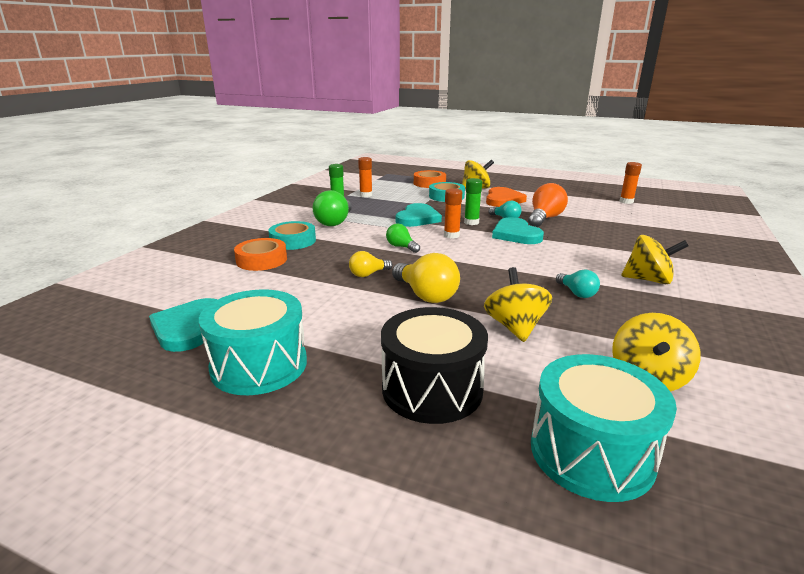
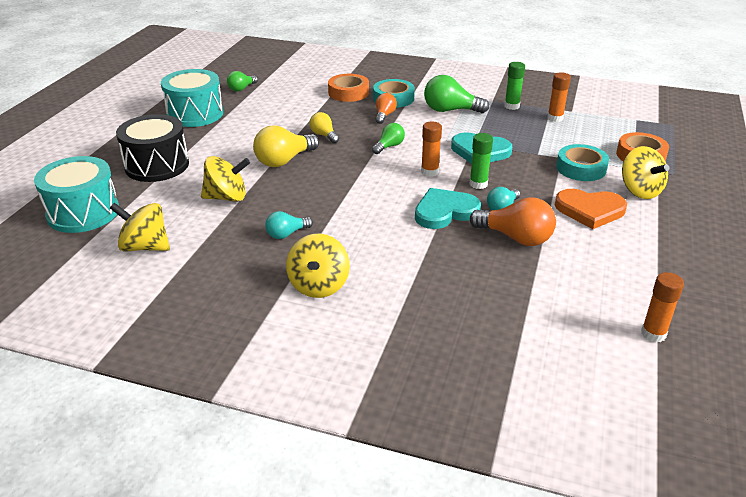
camera: 85 degrees right, 10 degrees up
(189, 327) = (241, 88): turquoise heart -> green light bulb
(332, 246) = (384, 115): none -> orange light bulb

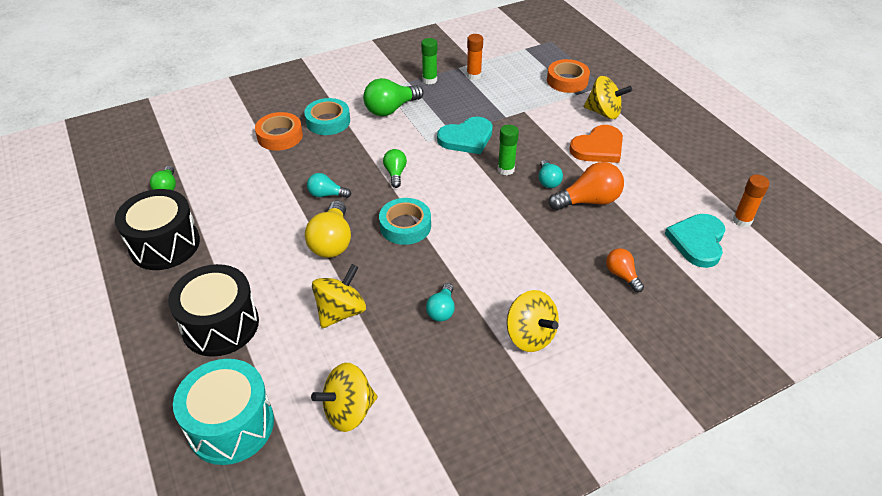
camera: 45 degrees left, 10 degrees up
(195, 114) = (165, 244): turquoise drum -> black drum
(324, 135) = (326, 194): yellow light bulb -> turquoise light bulb
(384, 115) = (346, 144): orange light bulb -> orange light bulb (621, 275)
(429, 172) = (459, 179): orange glue stick -> none
(445, 211) = (518, 209): turquoise heart -> turquoise heart (697, 241)
(581, 168) = (548, 114): turquoise tape -> turquoise tape (405, 226)

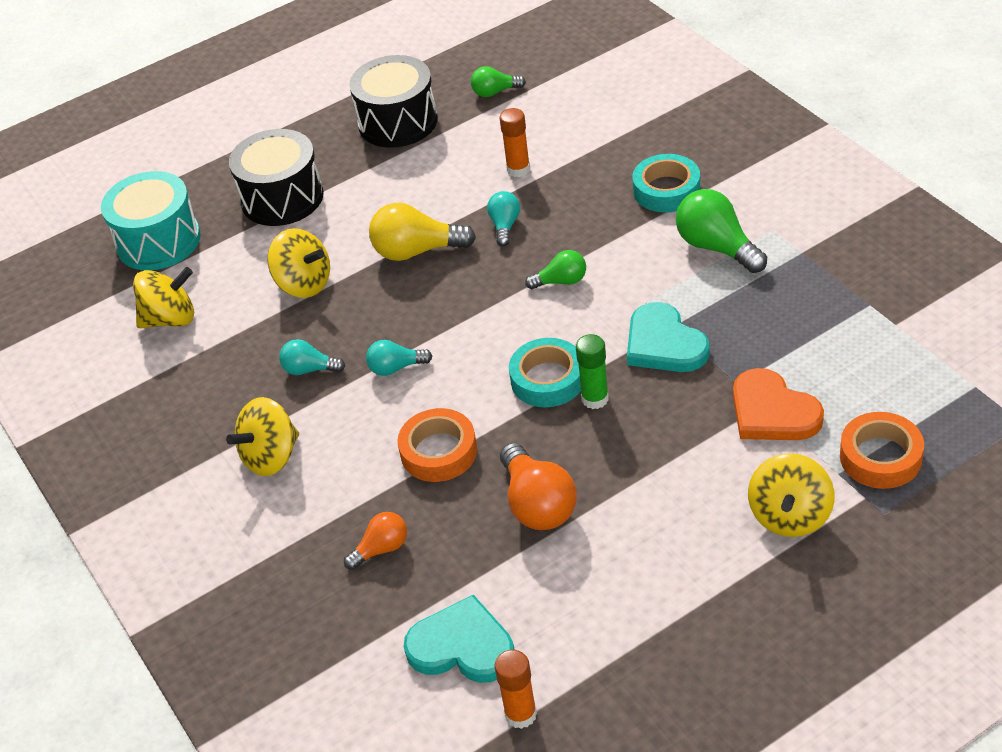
camera: 90 degrees right, 0 degrees up
(280, 136) = (619, 154): orange tape -> orange tape (439, 452)
(348, 411) = (170, 319): yellow spinning top -> yellow spinning top turned 105 degrees clockwise
(405, 226) = (454, 311): turquoise tape -> turquoise tape (547, 379)
(429, 80) = (815, 276): green glue stick -> none
(473, 75) = (849, 328): orange glue stick -> orange glue stick (518, 169)
(548, 181) = (577, 451): turquoise light bulb -> turquoise light bulb (396, 368)
(598, 148) = (680, 512): orange heart -> orange heart (772, 412)

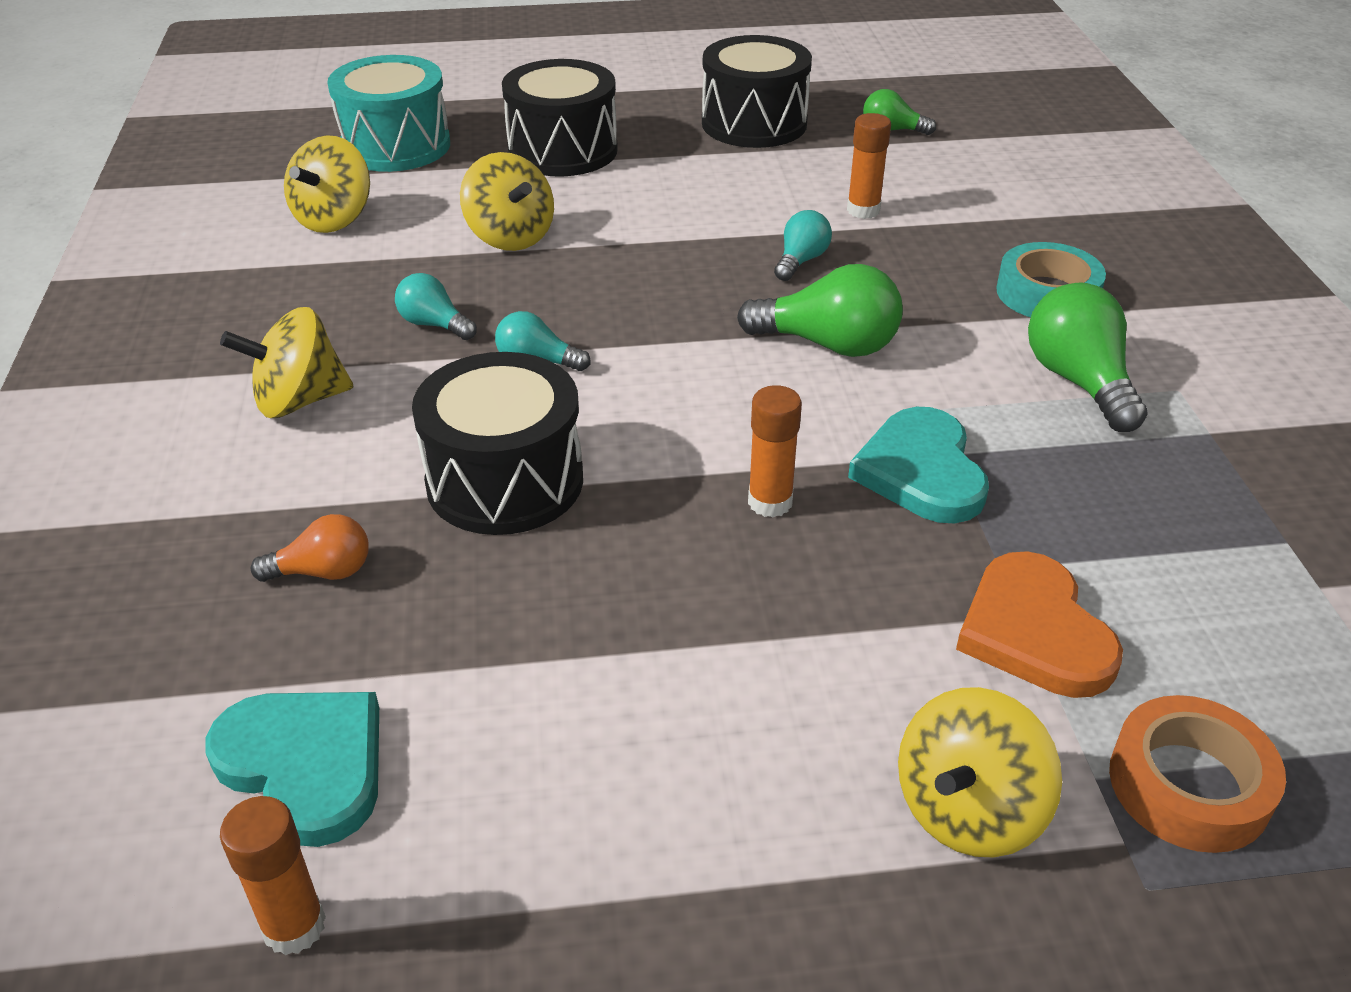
camera: 20 degrees right, 5 degrees down
(170, 319) = (334, 219): yellow spinning top -> yellow spinning top turned 105 degrees clockwise
(417, 251) = (670, 250): yellow light bulb -> none
(439, 452) = (505, 481): orange tape -> black drum
(537, 504) = (581, 608): orange light bulb -> none
(547, 379) = (722, 451): turquoise tape -> none
(561, 281) = (828, 344): green light bulb -> green light bulb, size x1.71
(595, 399) = (770, 502): green glue stick -> orange glue stick

